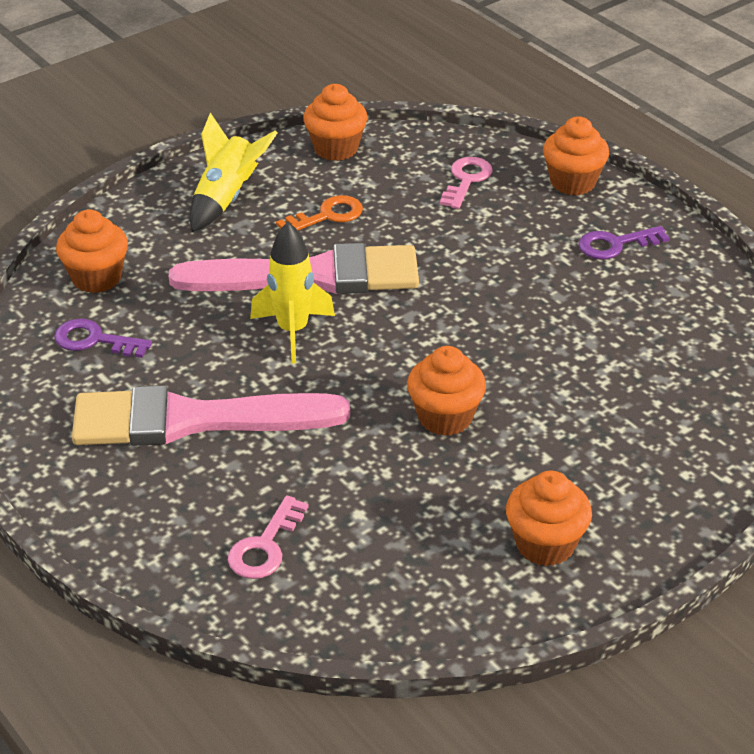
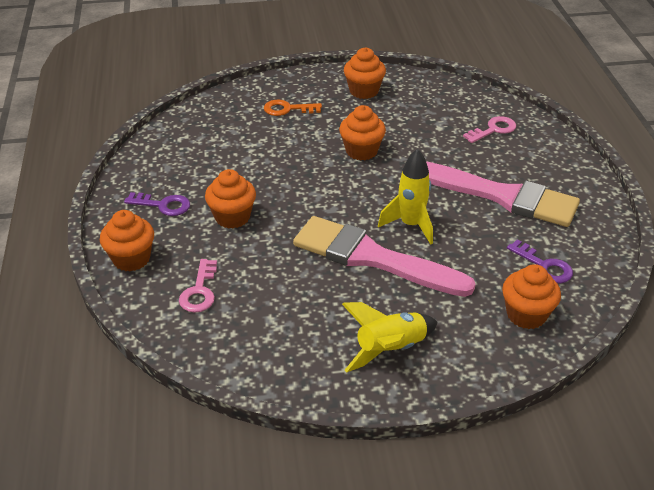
camera: 150 degrees left, 0 degrees up
(327, 216) = (326, 301): orange key -> orange key (287, 109)
(336, 148) = (267, 366): orange cupcake -> orange cupcake (232, 217)
(466, 180) = (199, 291): pink key -> pink key turned 45 degrees counterclockwise

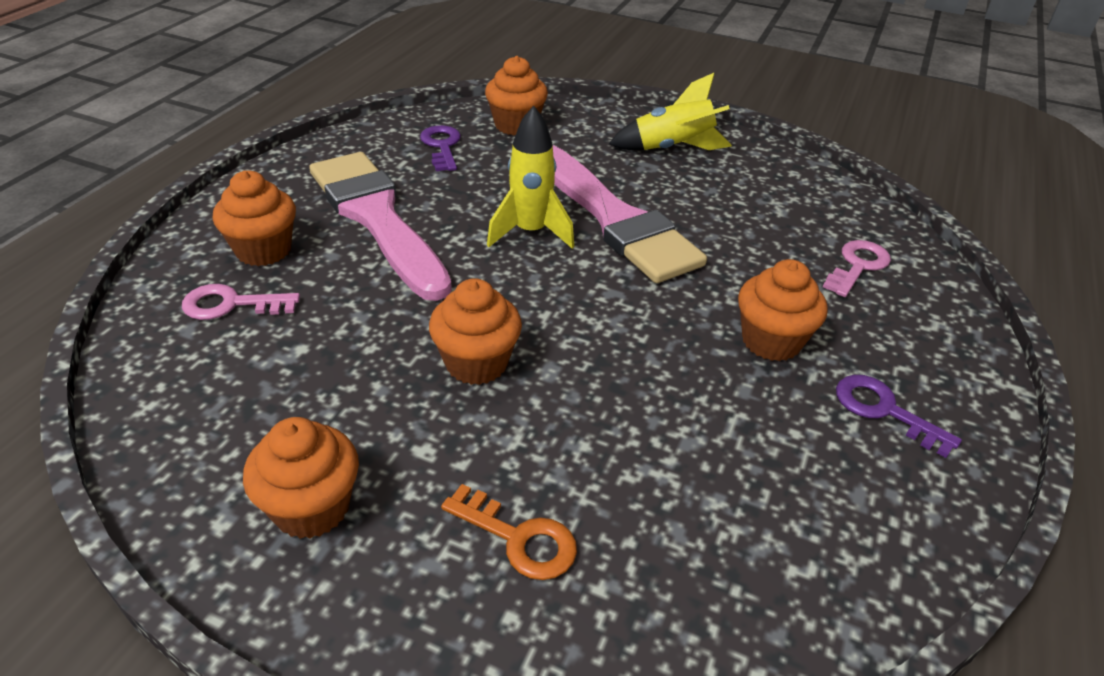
camera: 150 degrees left, 0 degrees up
(131, 259) = (951, 342): orange cupcake -> orange cupcake (263, 250)

